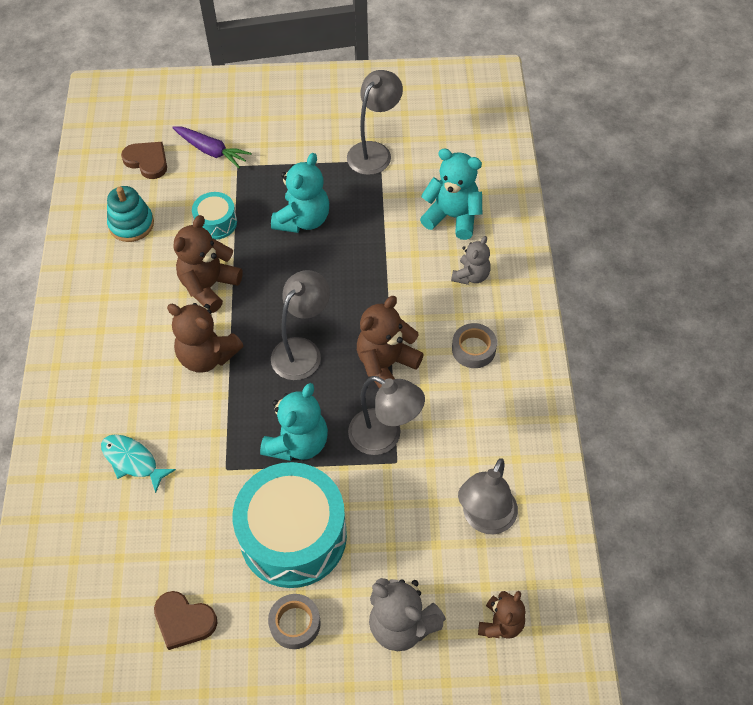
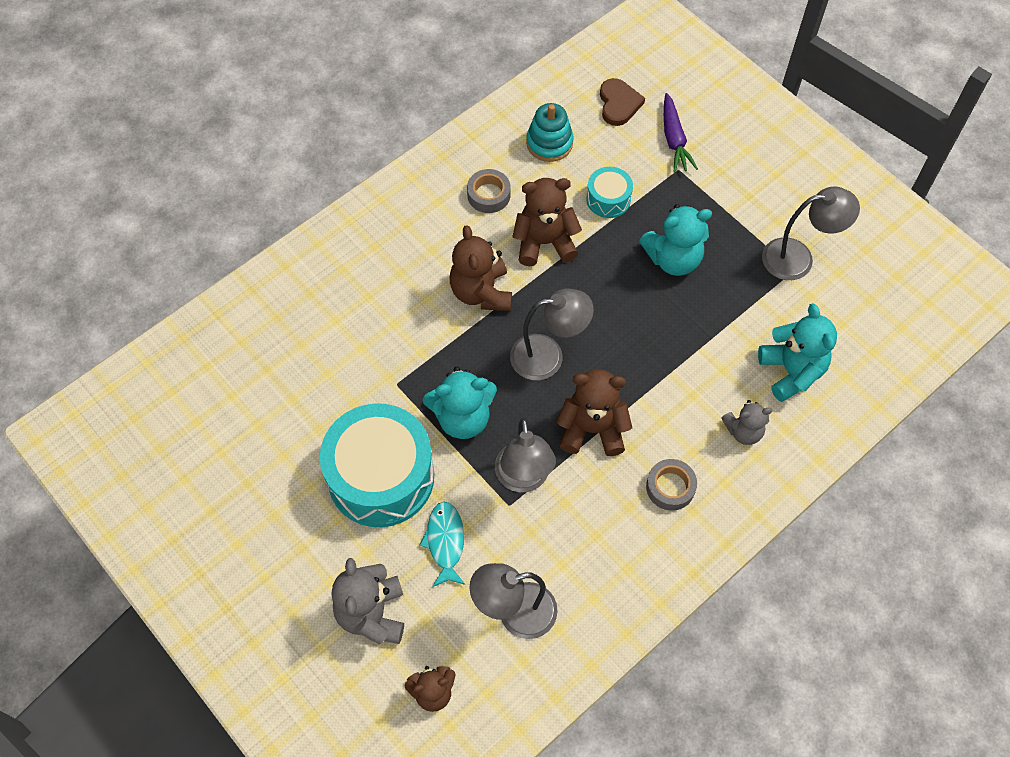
camera: 50 degrees right, 5 degrees up
(133, 461) = (349, 315): turquoise fish -> turquoise fish (445, 542)
(184, 621) = (253, 453): brown heart -> none
(295, 623) = (311, 533): grey tape -> grey tape (488, 195)

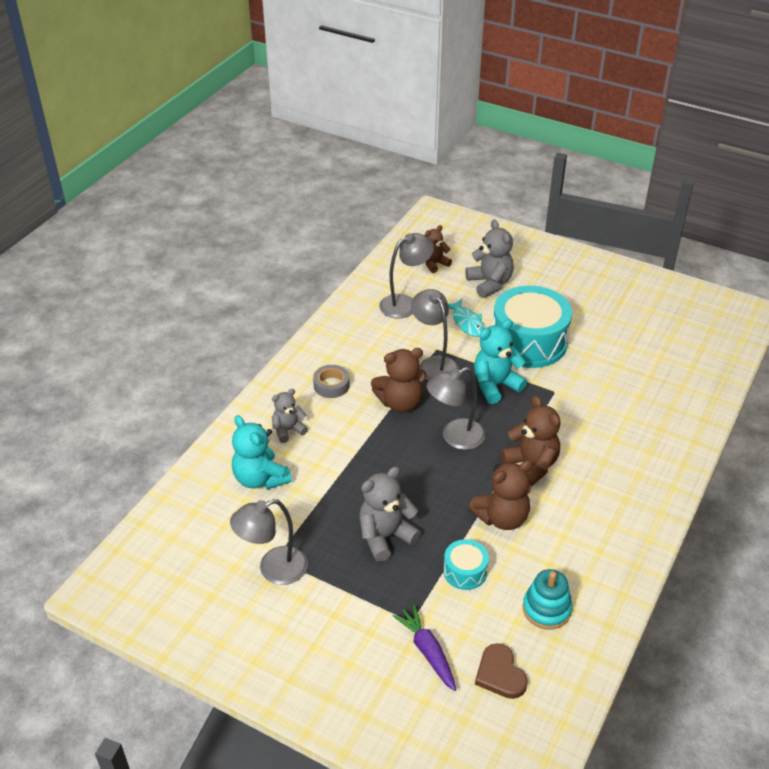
camera: 160 degrees right, 20 degrees down
(488, 195) = (573, 543): grey tape -> none
(673, 259) = (385, 536): turquoise teddy bear -> grey teddy bear

